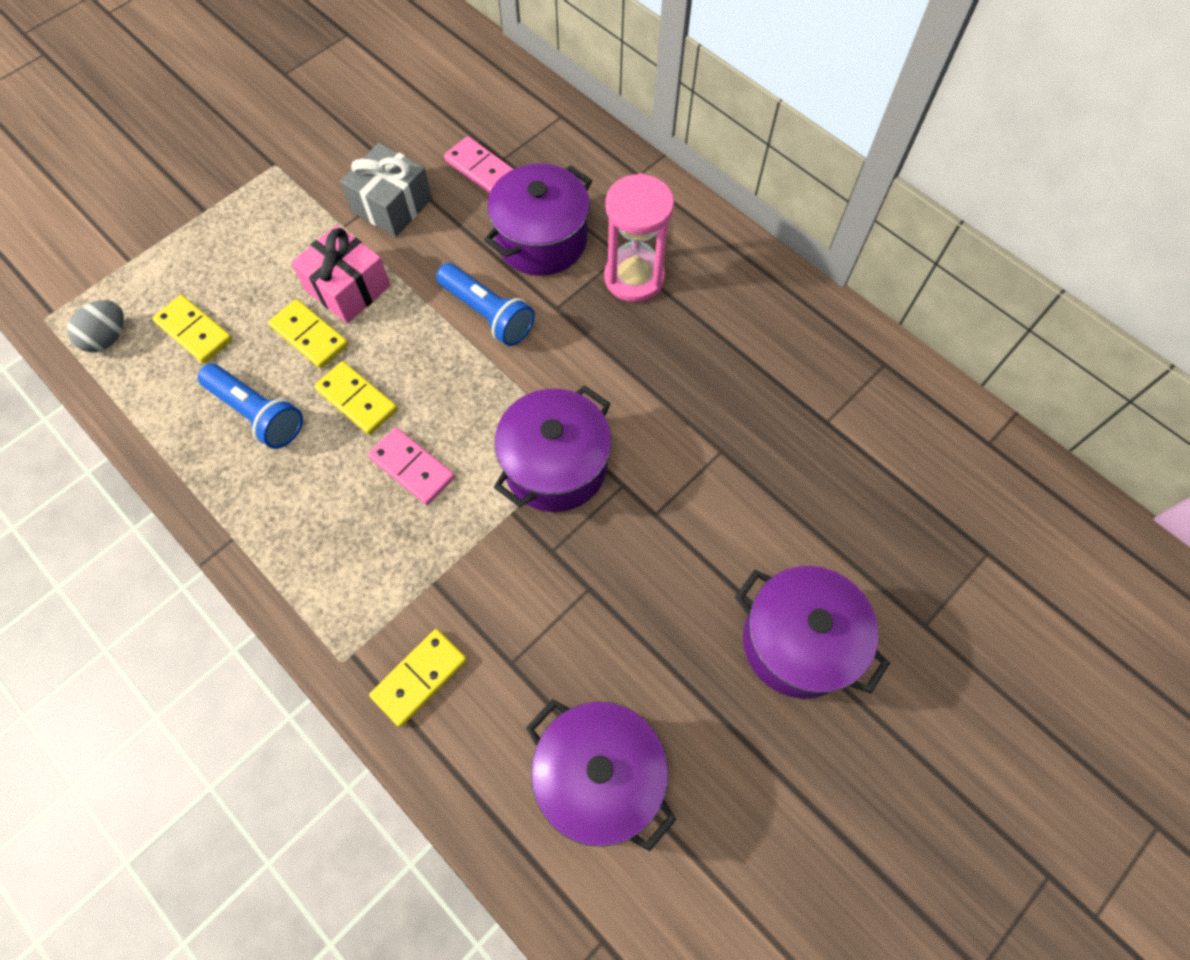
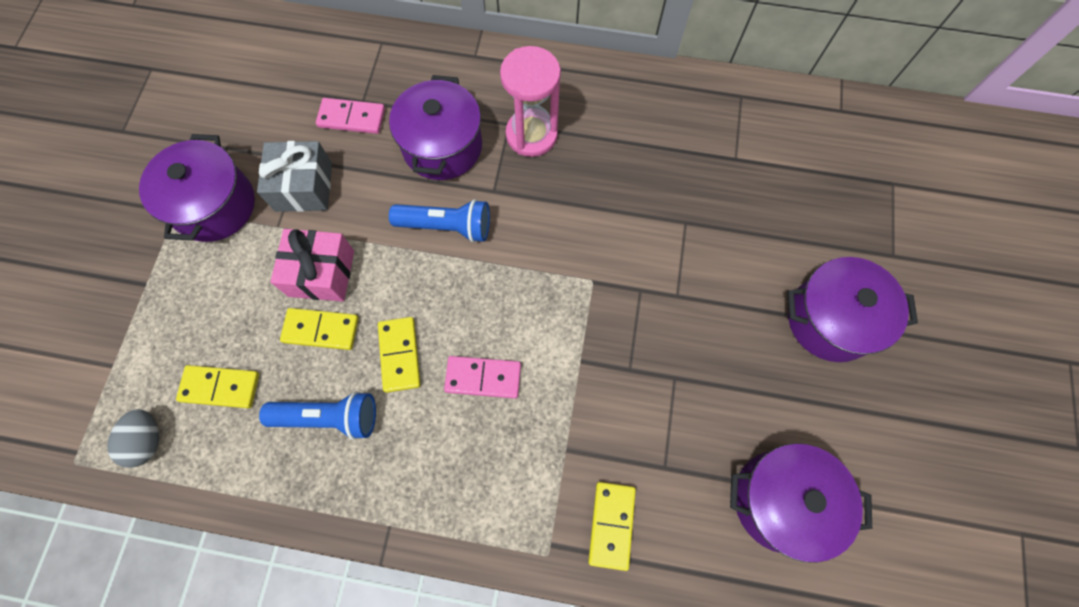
camera: 35 degrees left, 5 degrees up
(356, 400) = (399, 355): yellow domino -> yellow domino turned 75 degrees clockwise
(555, 466) = (584, 307): purple pot -> purple pot (214, 205)

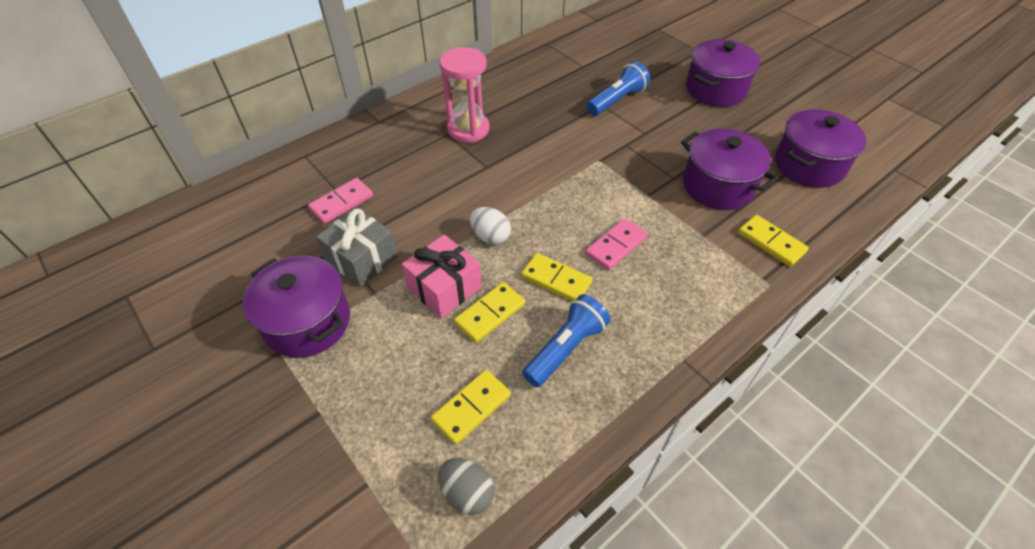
camera: 50 degrees left, 20 degrees down
(407, 263) = (490, 236): none -> white egg
(442, 146) = (424, 171): purple pot -> purple pot (718, 186)
(447, 226) = (486, 202): blue flashlight -> blue flashlight (617, 100)

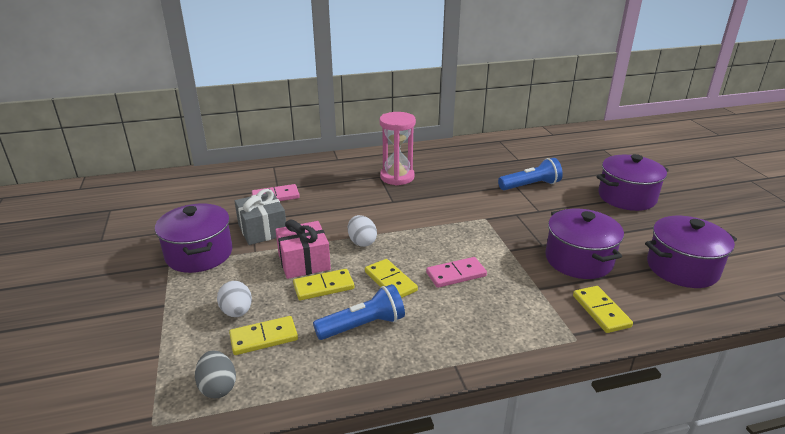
camera: 25 degrees right, 20 degrees down
(416, 386) = (237, 312): none -> white egg

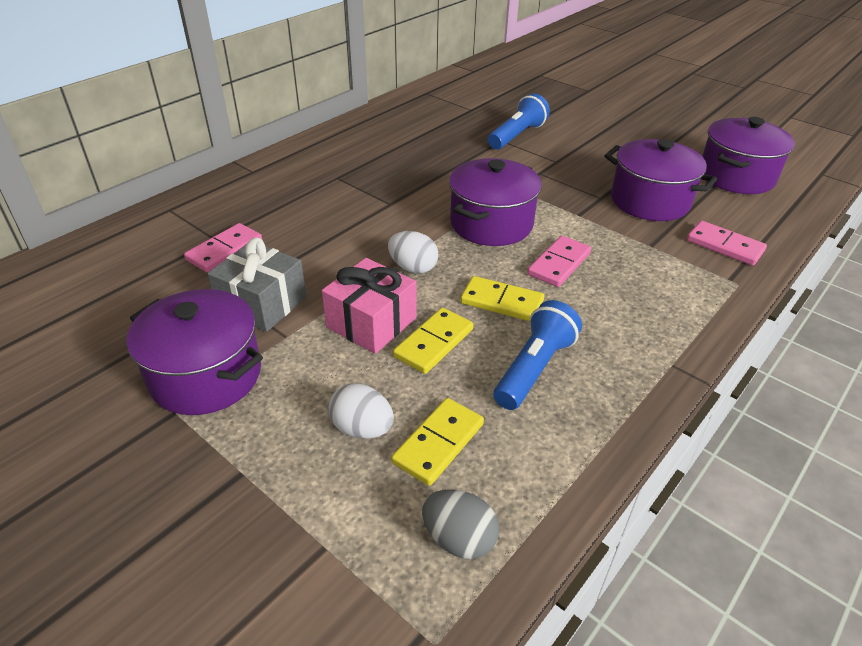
camera: 35 degrees left, 10 degrees up
(397, 177) = (359, 171): pink hourglass -> none
(601, 311) = (724, 246): yellow domino -> pink domino
(627, 197) = (617, 120): purple pot -> purple pot (491, 224)

